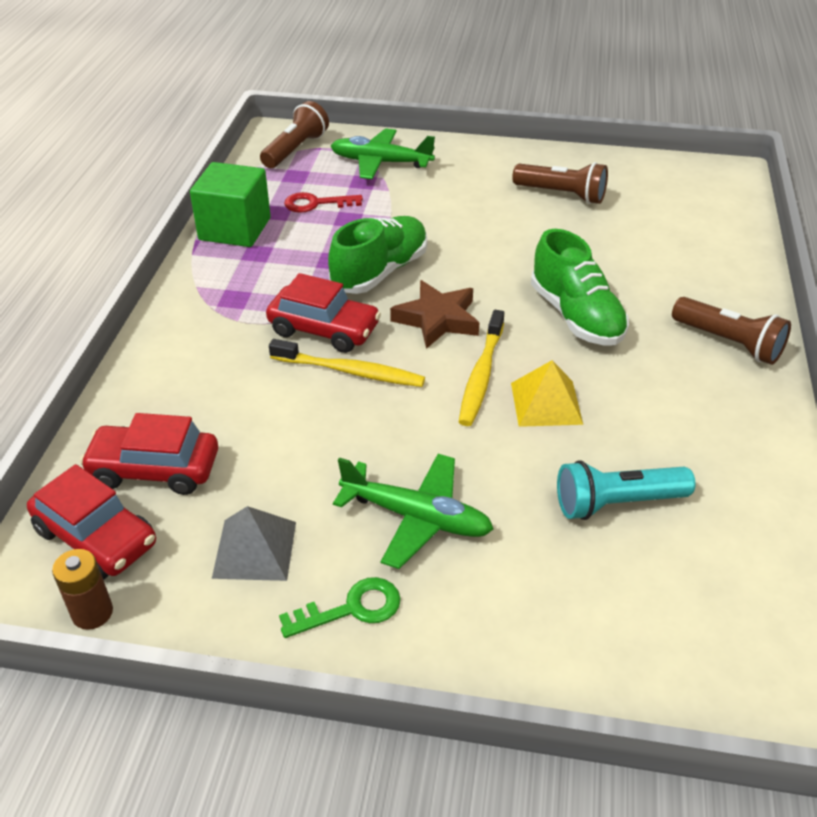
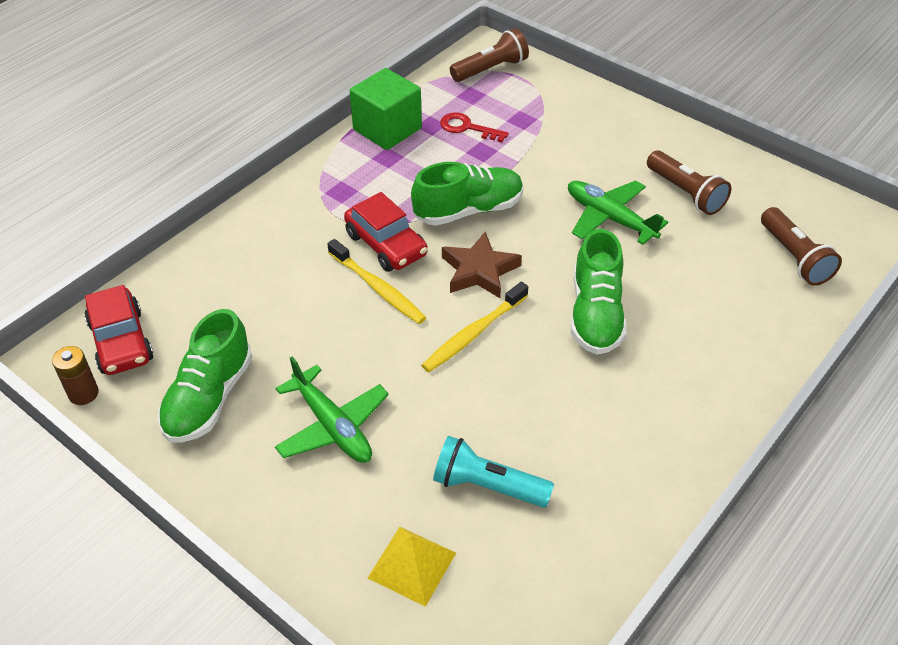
camera: 30 degrees right, 5 degrees up
(154, 469) = (190, 308): red car -> none
(254, 549) = (209, 397): grey pyramid -> green shoe
(352, 608) = (237, 471): green key -> none
(380, 163) = (551, 106): green plane -> green plane (609, 218)
(546, 403) = (504, 379): yellow pyramid -> yellow pyramid (412, 565)
(729, 343) = (709, 394): brown flashlight -> brown flashlight (794, 257)

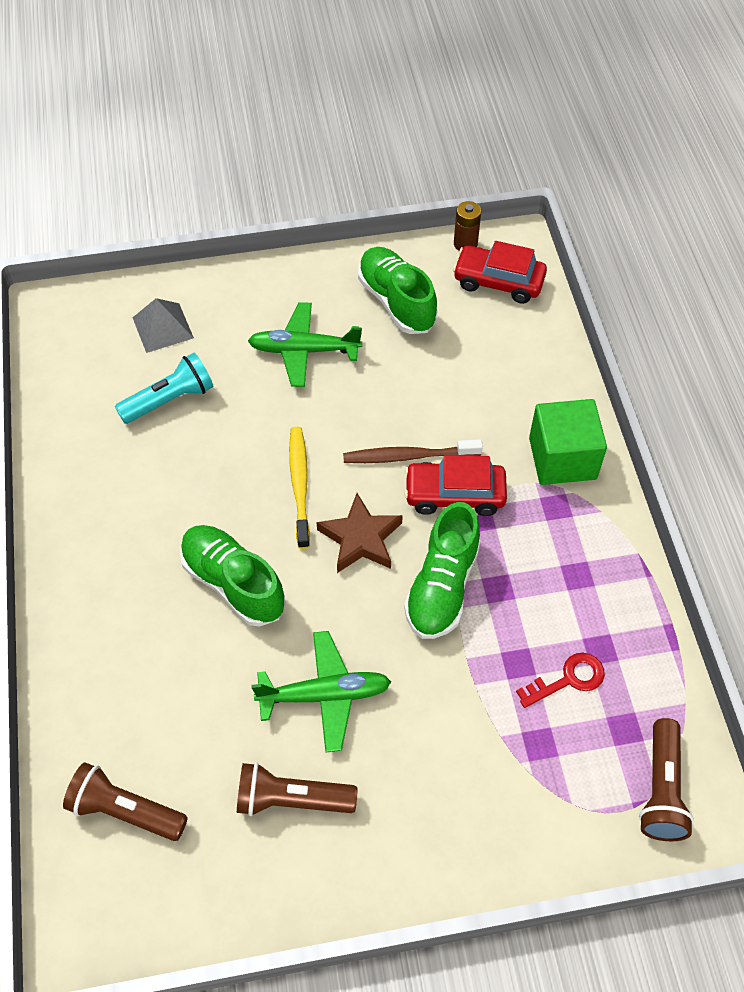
camera: 130 degrees right, 10 degrees up
(378, 288) = (408, 456): yellow toothbrush -> brown toothbrush
(387, 129) = (624, 605): green cube -> green cube (562, 458)
(412, 565) = (162, 327): yellow pyramid -> grey pyramid

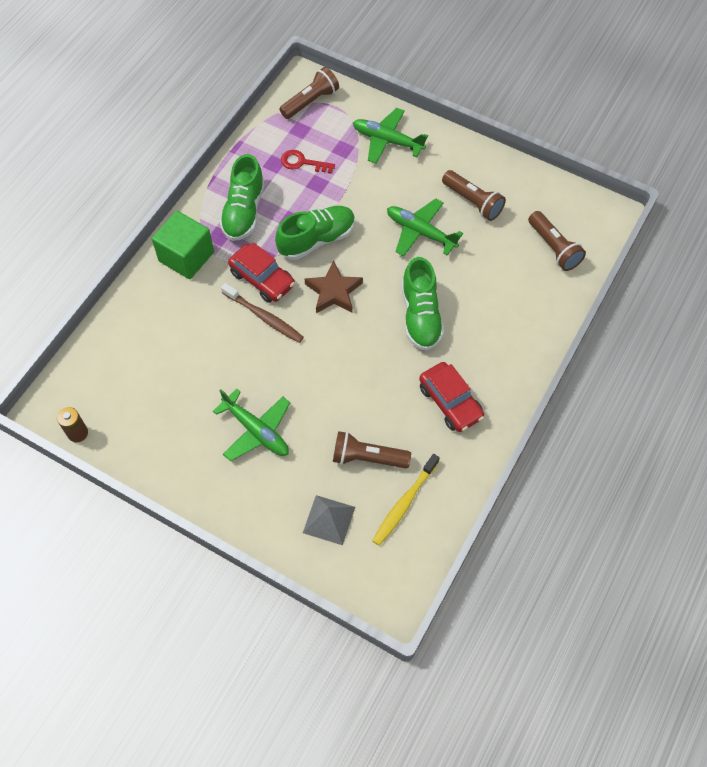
camera: 140 degrees left, 5 degrees up
(169, 400) = (367, 458): turquoise flashlight -> brown flashlight
(300, 485) = (338, 344): yellow toothbrush -> yellow toothbrush (404, 503)
(396, 302) = (166, 422): green shoe -> green shoe (244, 211)
(494, 809) = (387, 141): none -> green plane
(498, 282) = (91, 388): red car -> red car (450, 402)

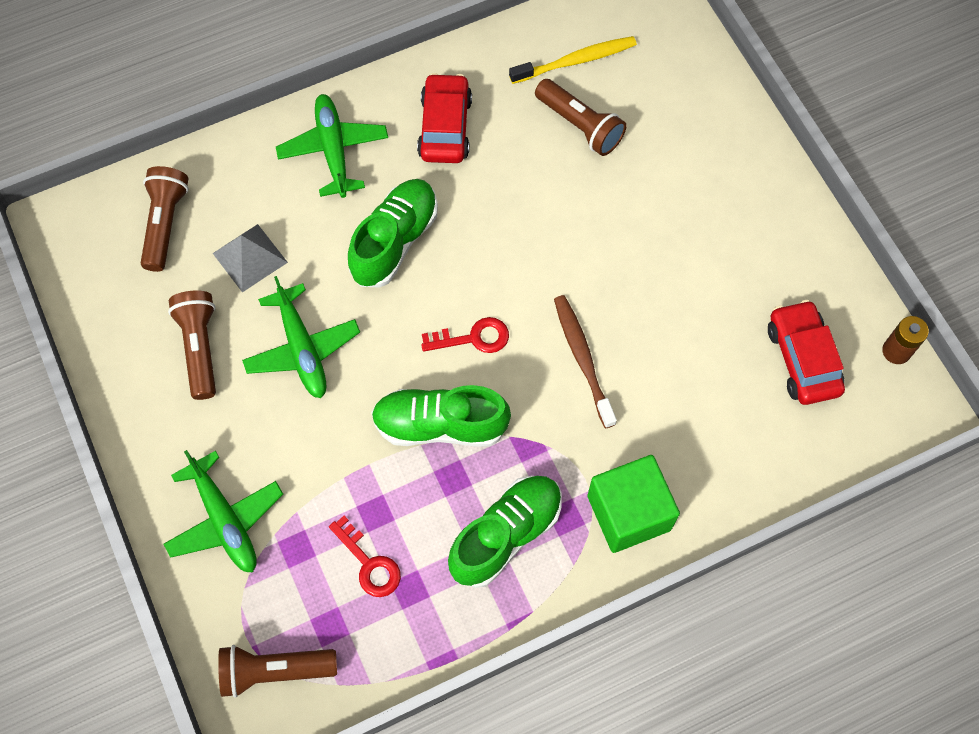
camera: 145 degrees left, 5 degrees up
(256, 430) = (682, 226): green plane -> green plane (333, 150)
(262, 279) = (549, 413): red car -> red car (802, 359)
(329, 520) = (665, 91): grey pyramid -> grey pyramid (250, 257)
(333, 291) = (473, 338): brown star -> red key

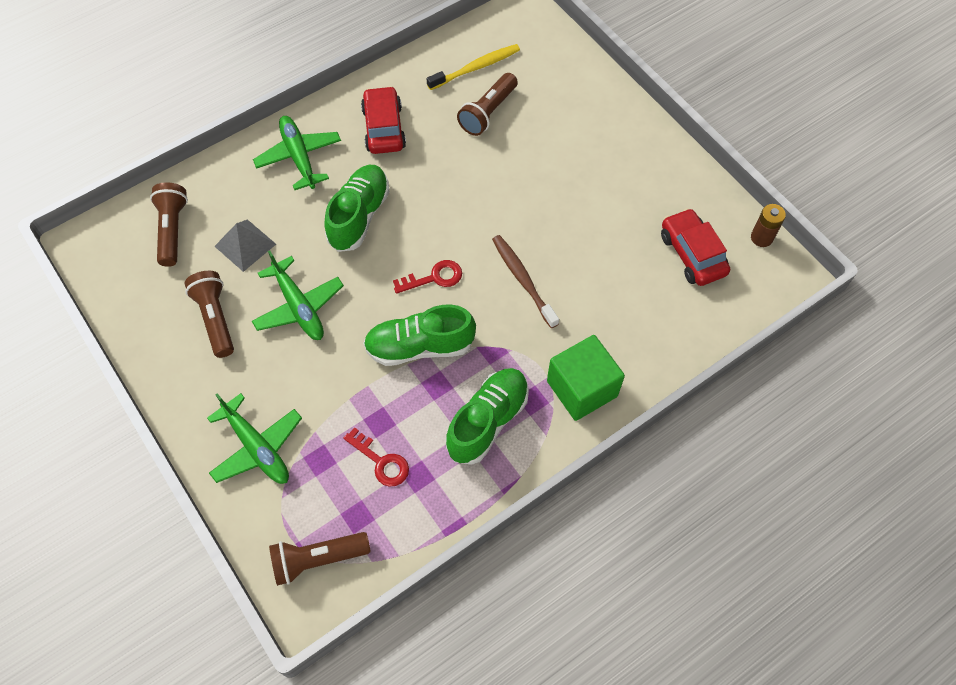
camera: 10 degrees left, 5 degrees down
(580, 125) = (488, 112): brown flashlight -> brown flashlight turned 90 degrees clockwise

